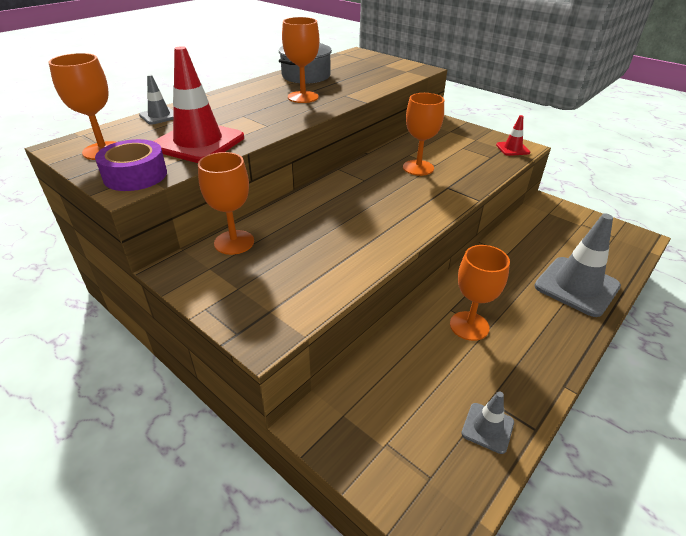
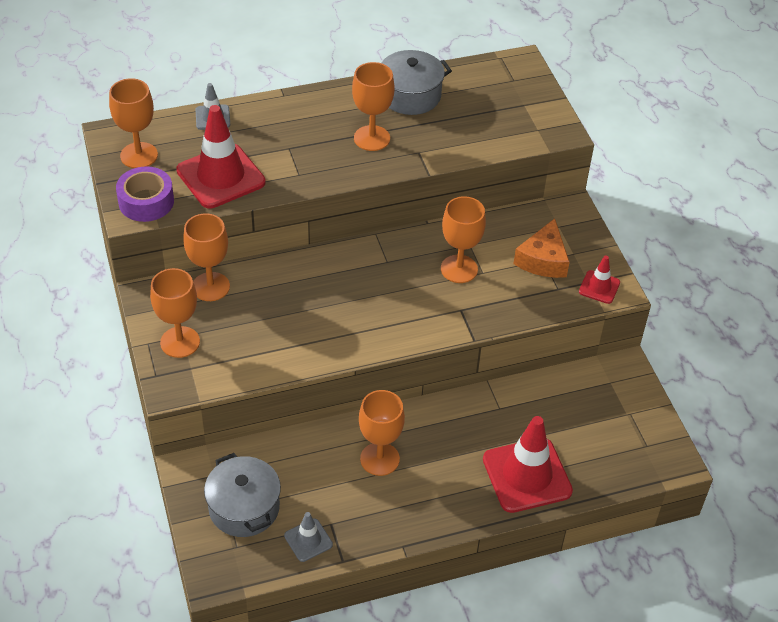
camera: 30 degrees right, 10 degrees up
(239, 294) = (180, 342): none -> orange goblet
(400, 431) = (244, 507): none -> grey pot
(463, 147) = (543, 260): none -> orange cheese
(576, 286) = (527, 475): grey traffic cone -> red traffic cone

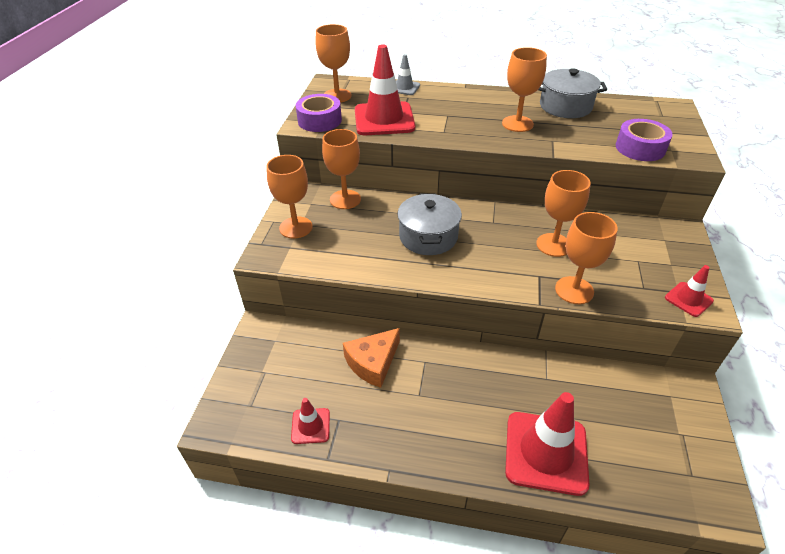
camera: 30 degrees right, 5 degrees down
(244, 507) = (279, 375): grey pot -> grey pot (428, 237)
(308, 540) = (310, 426): grey traffic cone -> red traffic cone
(379, 459) = (414, 380): orange goblet -> orange goblet (574, 290)
(508, 136) = (640, 148): none -> purple tape
(543, 260) = (638, 260): orange cheese -> orange cheese (373, 362)

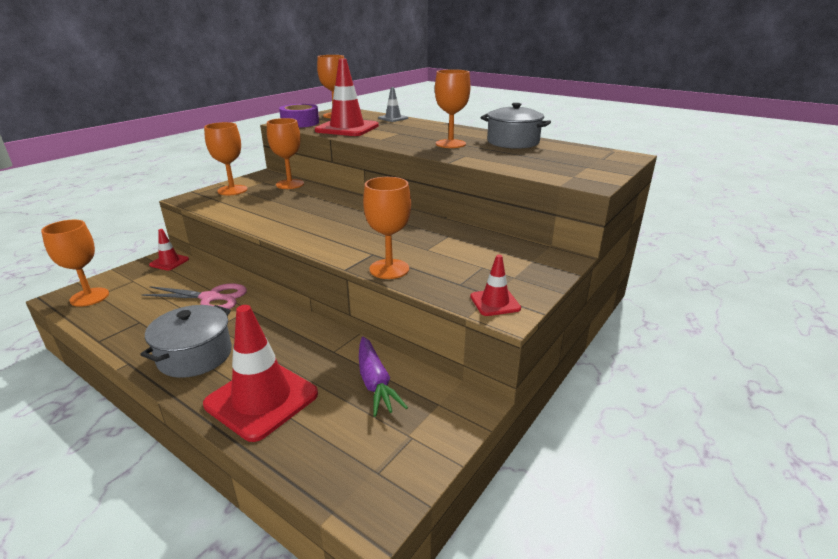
camera: 25 degrees right, 15 degrees down
(310, 426) = (116, 318): red traffic cone -> red traffic cone (169, 262)
(373, 362) = (211, 298): orange cheese -> pink scissors
(428, 237) = (318, 214): grey pot -> grey pot (195, 355)
(553, 245) = (415, 240): orange goblet -> orange goblet (89, 297)
(610, 396) = (375, 383): none -> purple carrot
(640, 148) = (542, 170): purple tape -> none

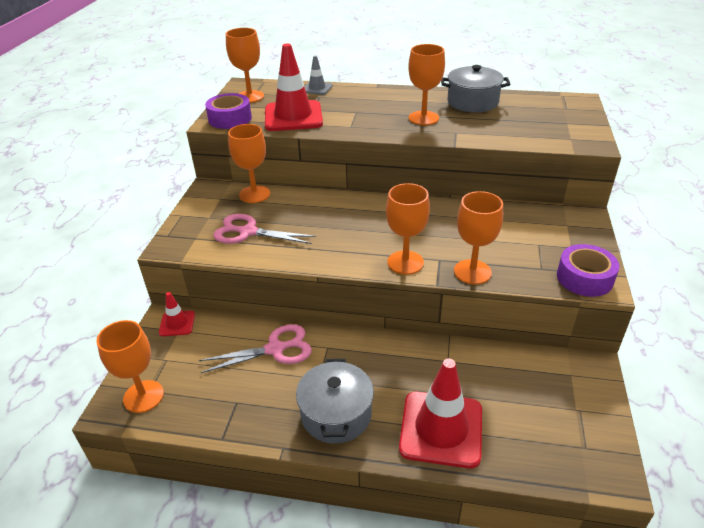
camera: 25 degrees left, 10 degrees up
(232, 190) = (203, 220): orange goblet -> orange goblet (405, 262)
(251, 203) = (248, 232): none -> pink scissors
(375, 383) = (510, 376): purple carrot -> none
(495, 302) = (584, 278): red traffic cone -> purple tape

